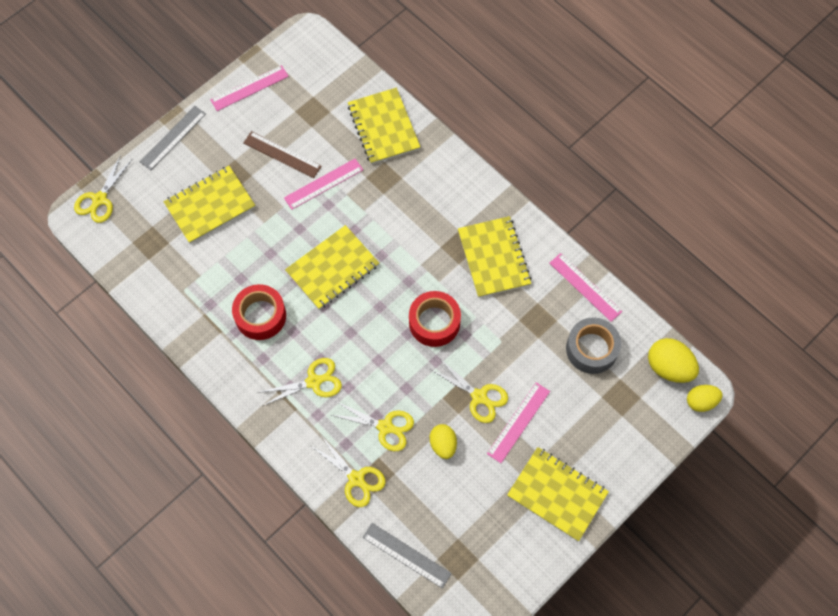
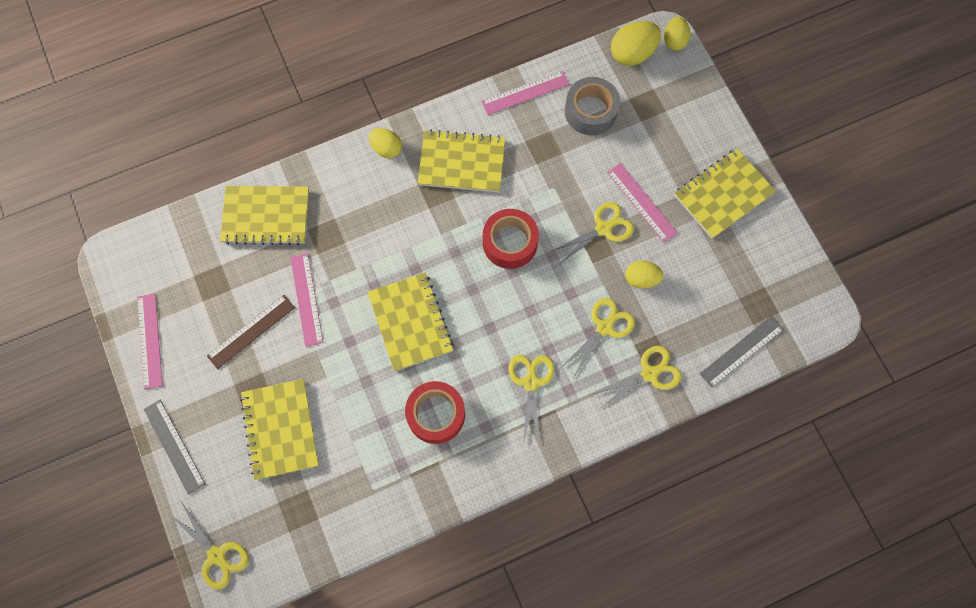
camera: 70 degrees left, 5 degrees up
(481, 194) = (386, 149): none -> yellow egg

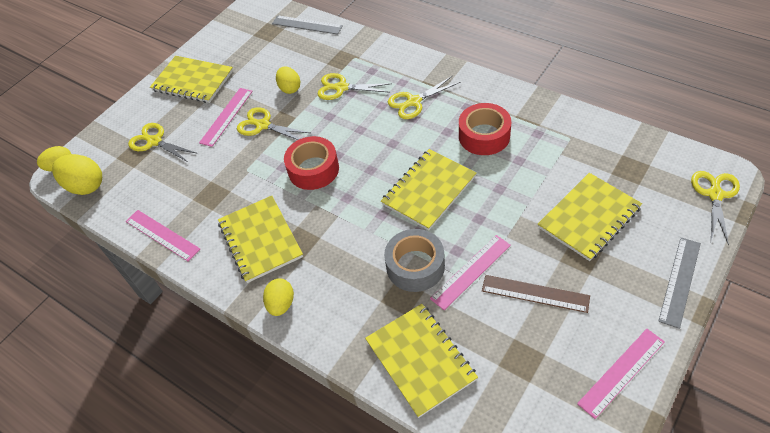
camera: 115 degrees left, 20 degrees down
(590, 111) = (159, 183): grey tape -> grey tape (415, 266)
(649, 374) = (357, 53): yellow scissors -> yellow scissors (154, 141)

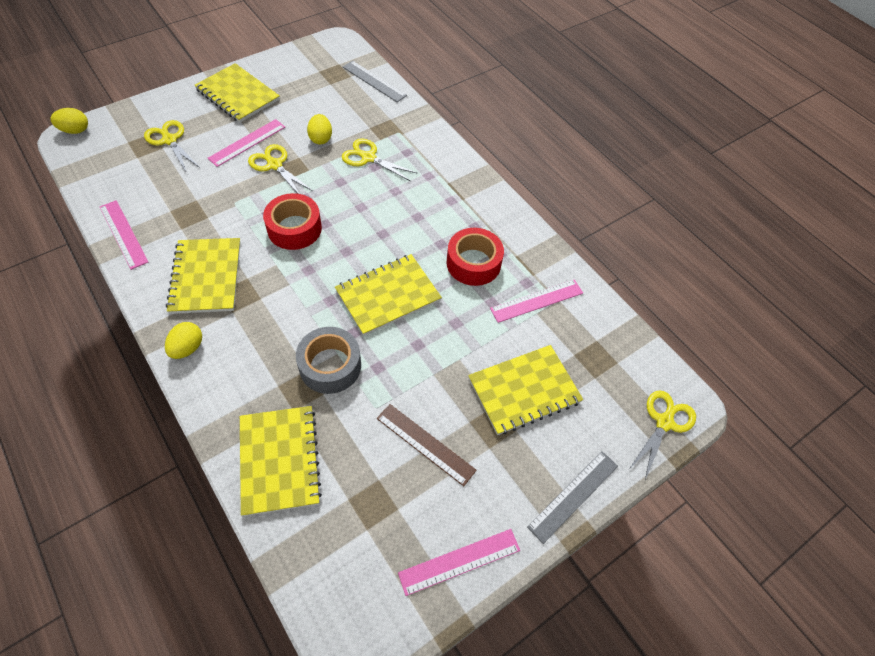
camera: 10 degrees right, 5 degrees up
(86, 186) = (85, 158): yellow egg -> none
(414, 102) = (427, 200): yellow scissors -> none
(471, 271) = (378, 394): pink ruler -> pink ruler (537, 301)

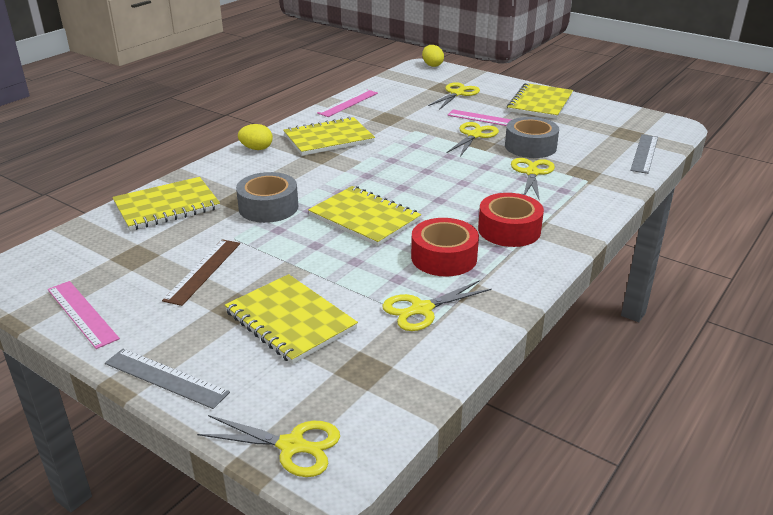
camera: 75 degrees right, 25 degrees down
(294, 228) = (408, 159): red tape -> red tape (509, 230)
(321, 138) = (530, 146): yellow egg -> grey tape
(537, 301) = (422, 309): pink ruler -> yellow scissors

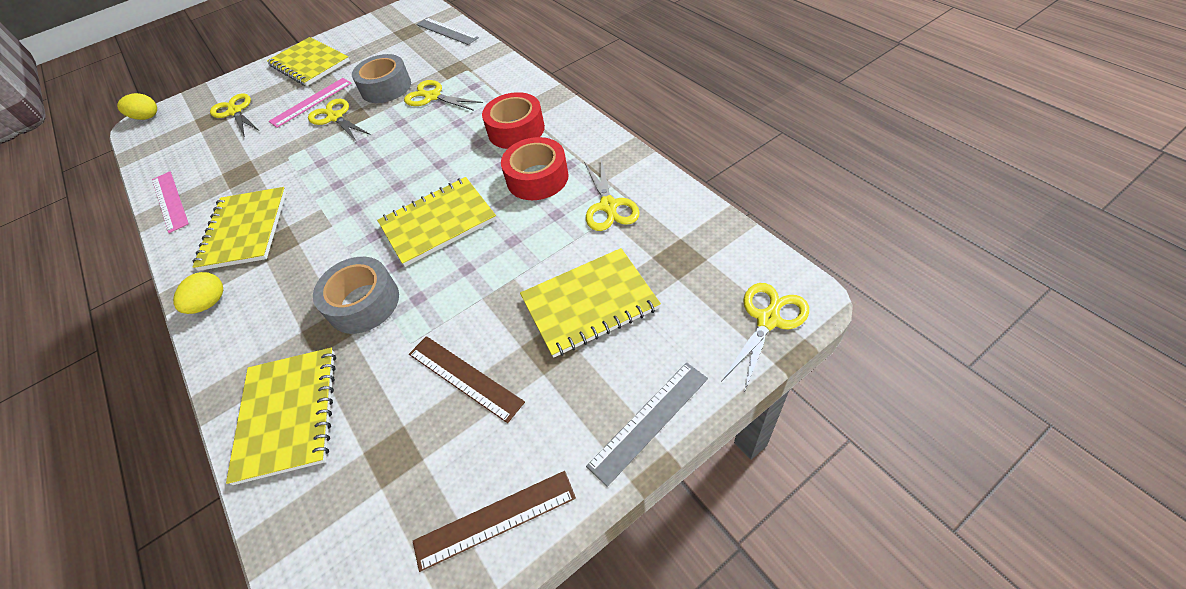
camera: 65 degrees left, 20 degrees up
(82, 313) = (495, 519): pink ruler -> brown ruler

